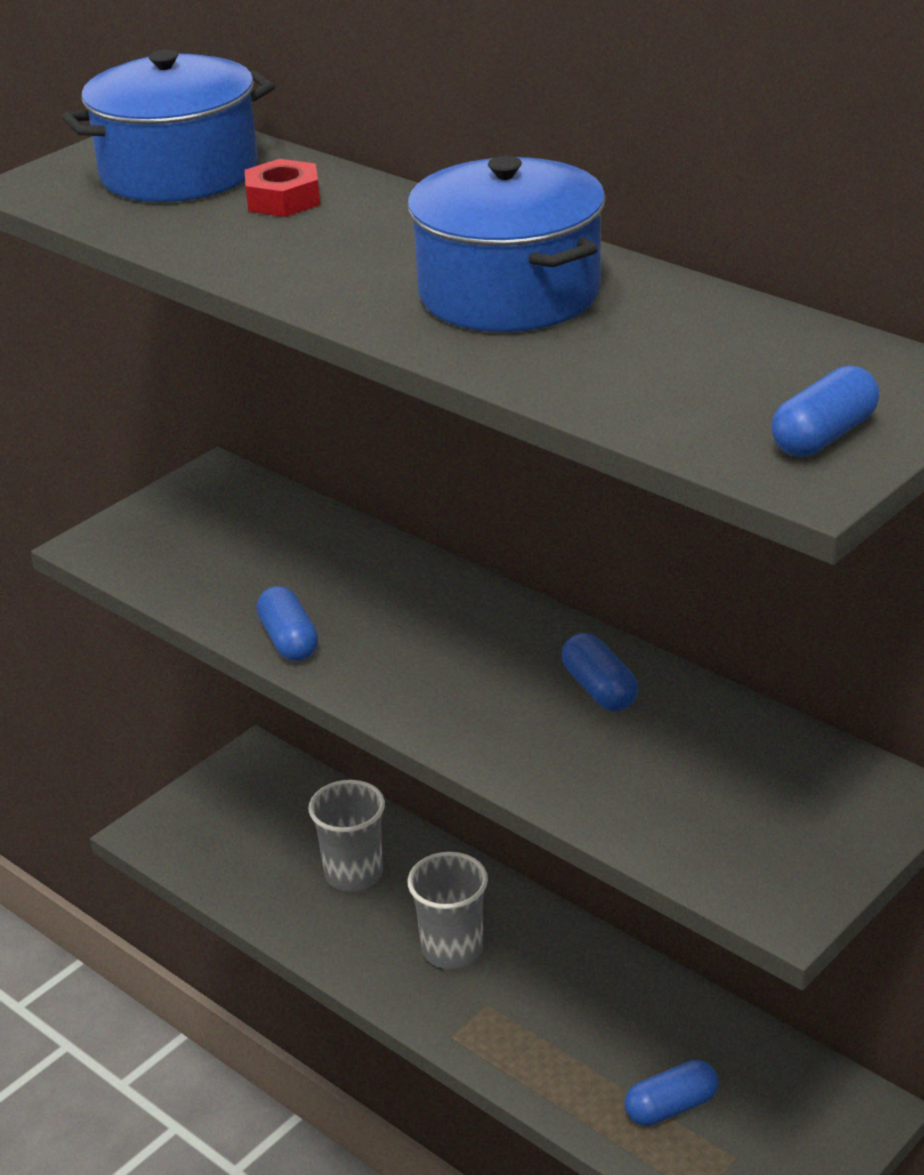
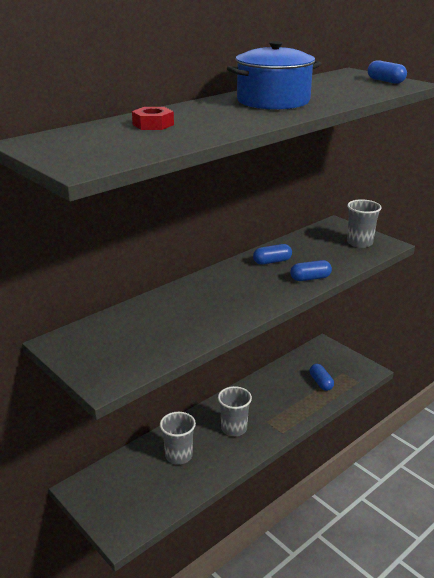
camera: 85 degrees left, 5 degrees down
(179, 172) = (97, 140): blue pot -> none
(289, 640) = (219, 324): blue capsule -> blue capsule (310, 278)
(773, 845) = (359, 243): none -> grey cup

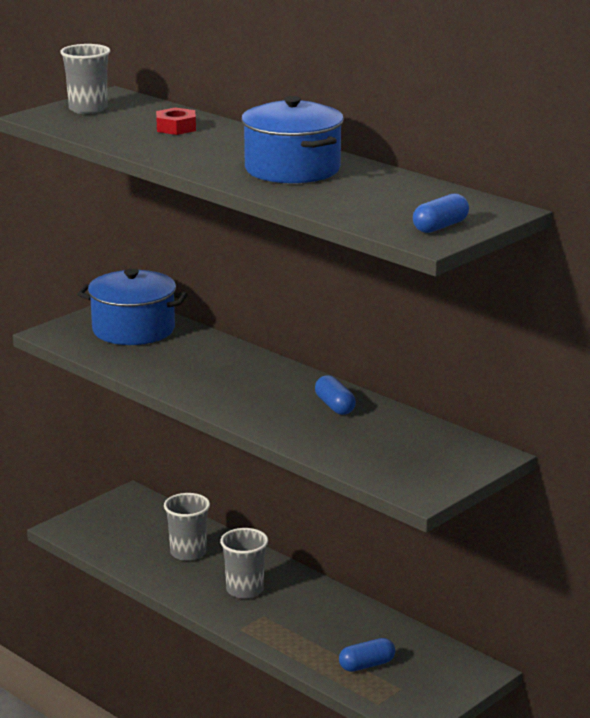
camera: 85 degrees right, 5 degrees down
(114, 337) = (133, 329): none -> blue pot
(310, 278) = (287, 431): blue capsule -> none
(359, 243) = (419, 471): grey cup -> grey cup (88, 109)

